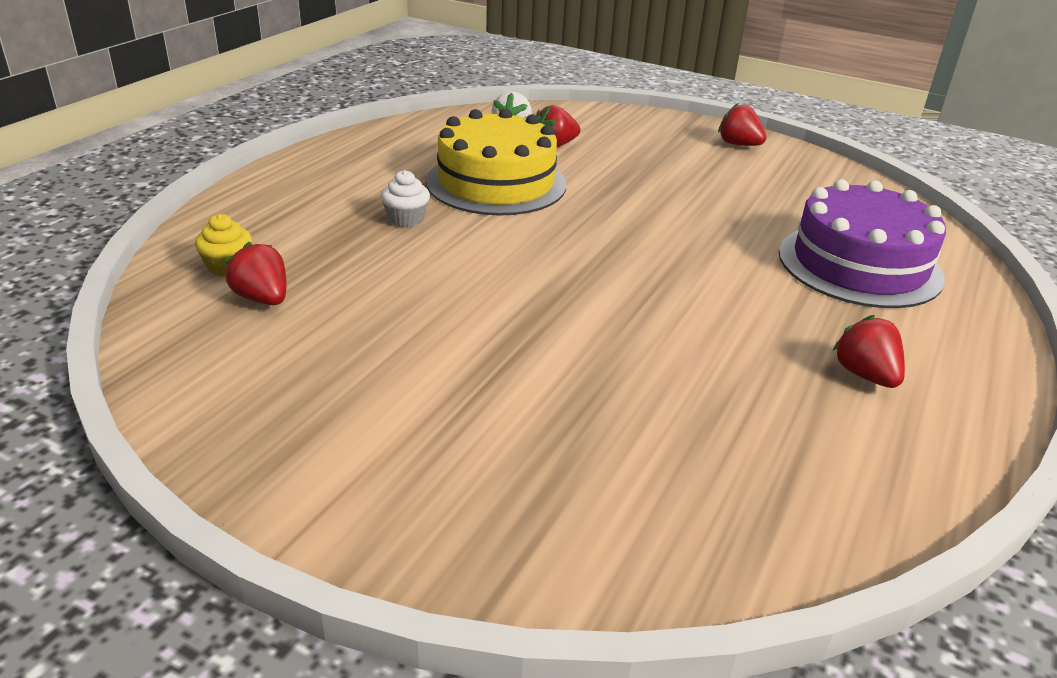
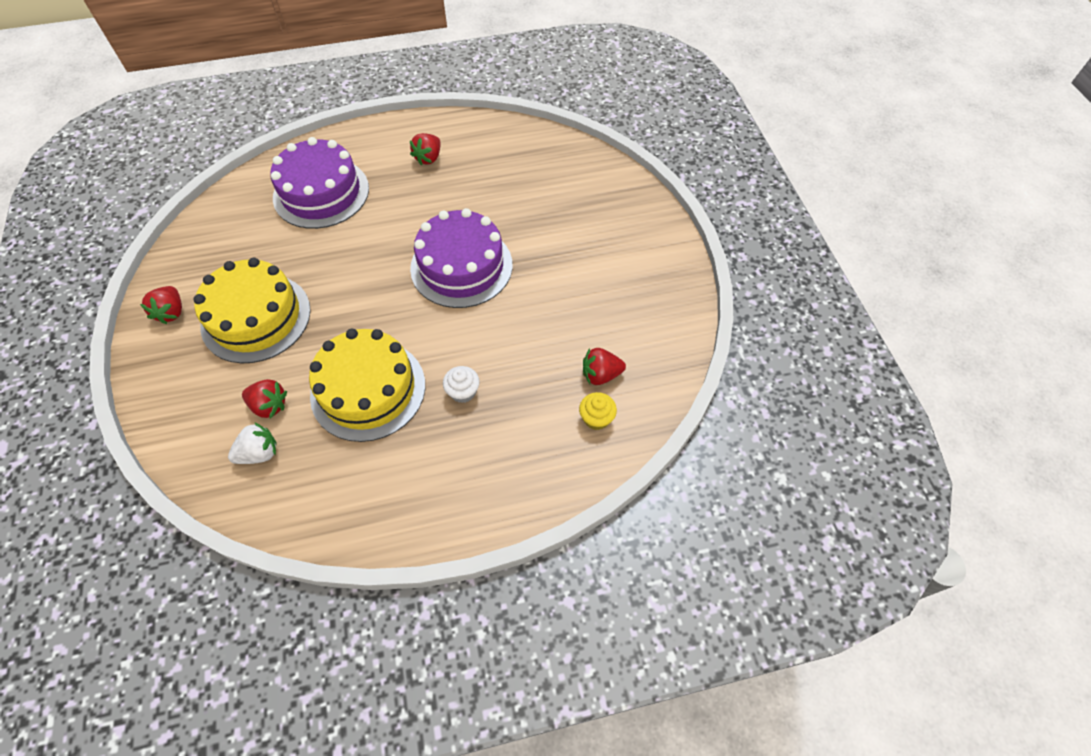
camera: 130 degrees left, 25 degrees up
(262, 299) = (600, 375): red strawberry -> red strawberry turned 75 degrees clockwise
(582, 295) = (461, 266): none -> purple cake
(676, 170) = (256, 317): none -> yellow cake

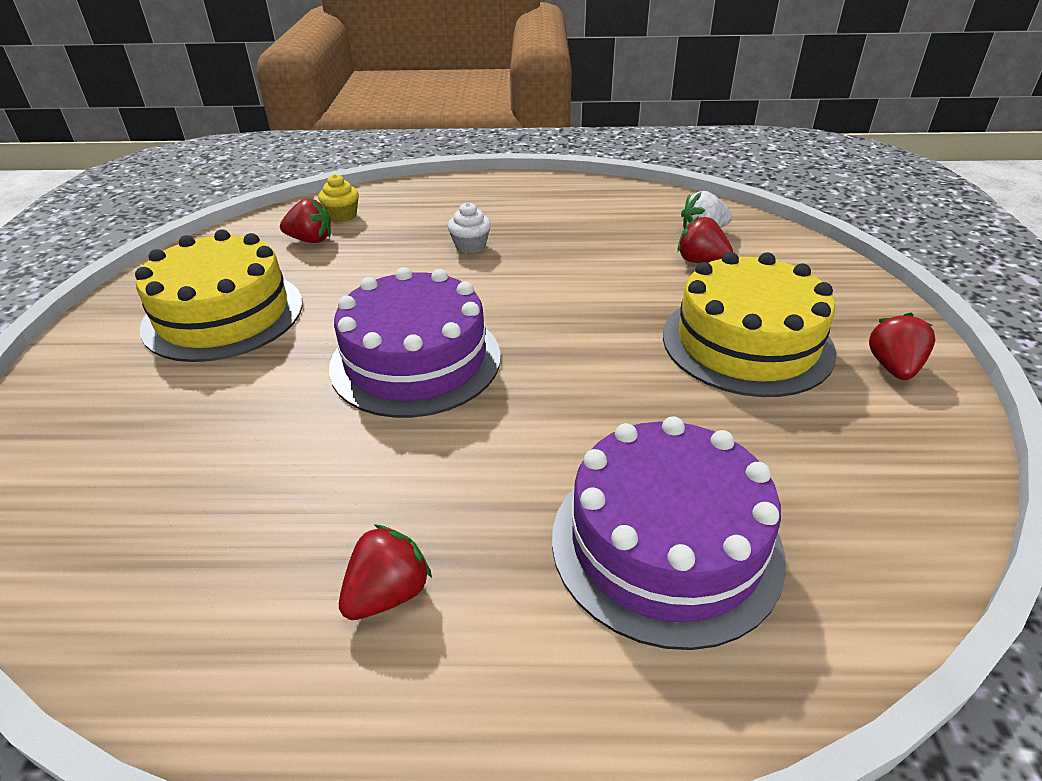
camera: 165 degrees left, 20 degrees down
(368, 389) = (581, 259): yellow cake -> yellow cake (223, 314)

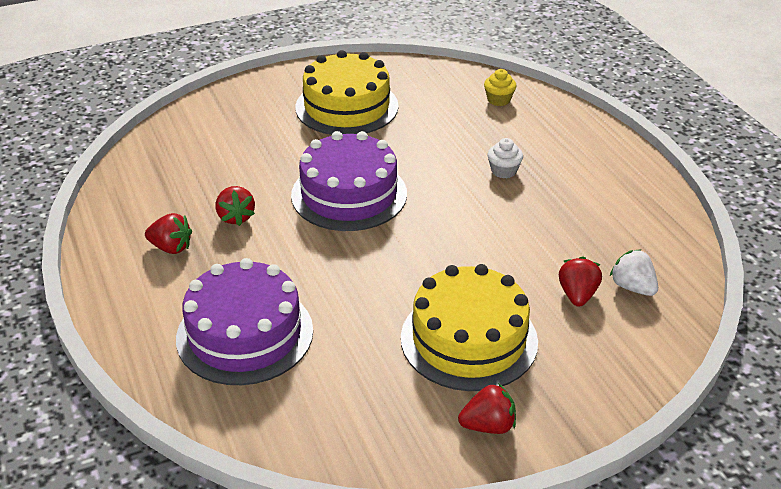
camera: 65 degrees right, 0 degrees up
(311, 240) = (454, 101): red strawberry -> red strawberry (236, 217)

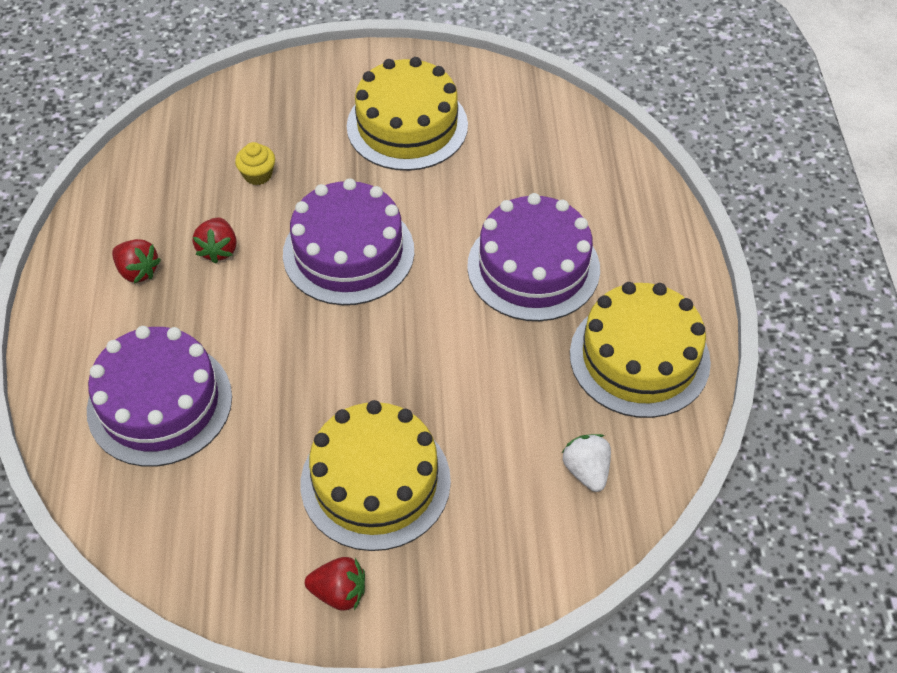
camera: 20 degrees right, 15 degrees up
(499, 100) = (584, 160): yellow cupcake -> yellow cupcake (258, 175)
(503, 171) = (533, 267): white cupcake -> purple cake
(577, 295) = (520, 462): red strawberry -> none
(622, 207) = (639, 357): none -> yellow cake

